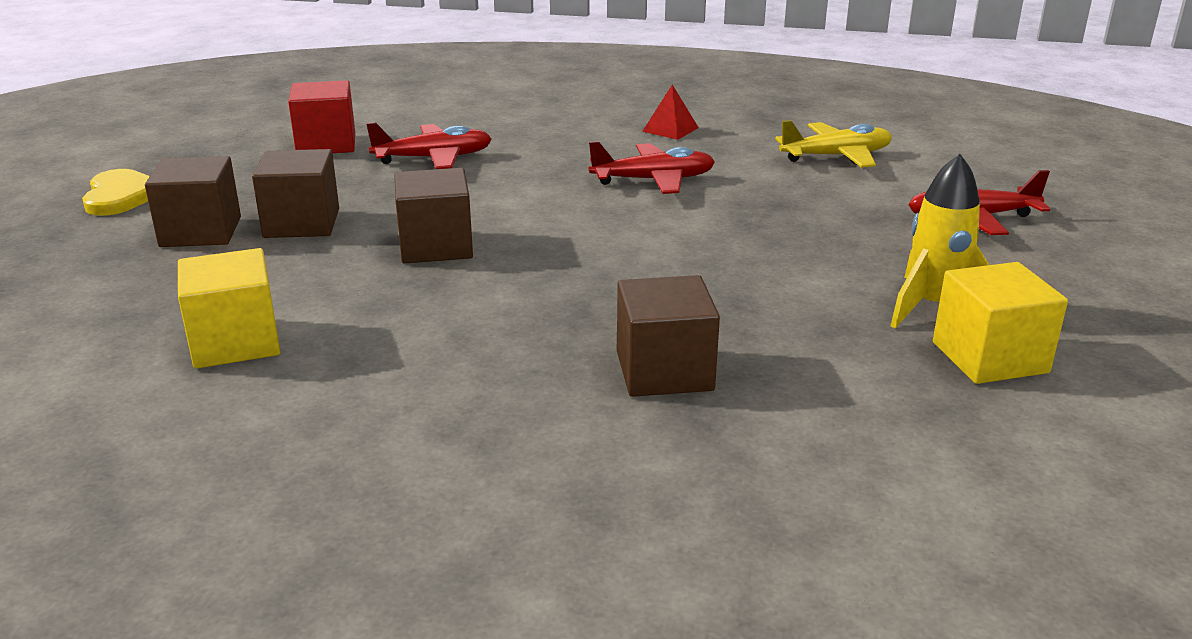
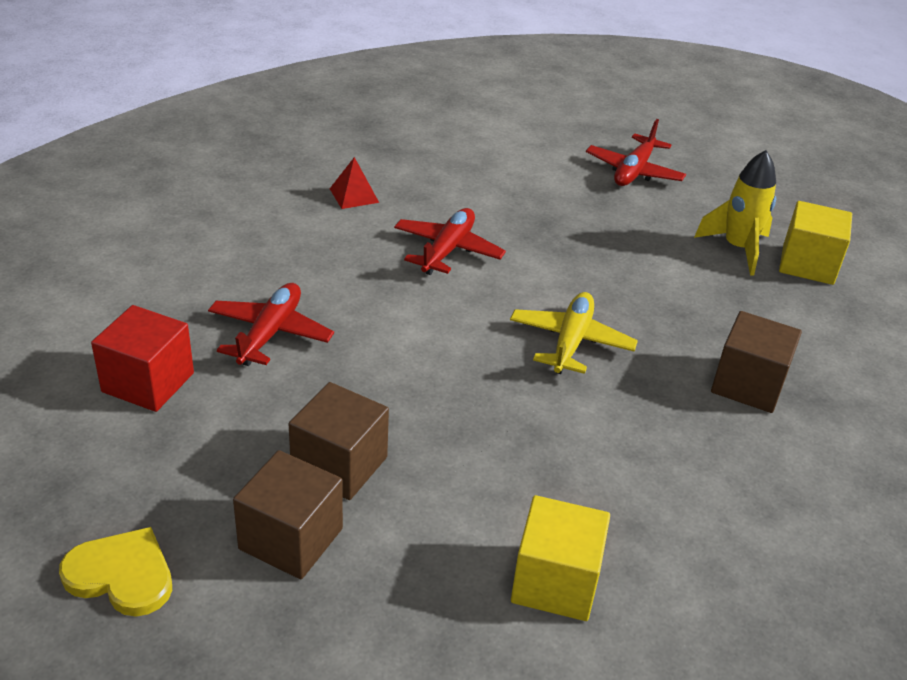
camera: 60 degrees left, 10 degrees up
(436, 246) = (466, 405): brown cube -> none
(836, 156) = (489, 161): yellow plane -> yellow plane (571, 342)

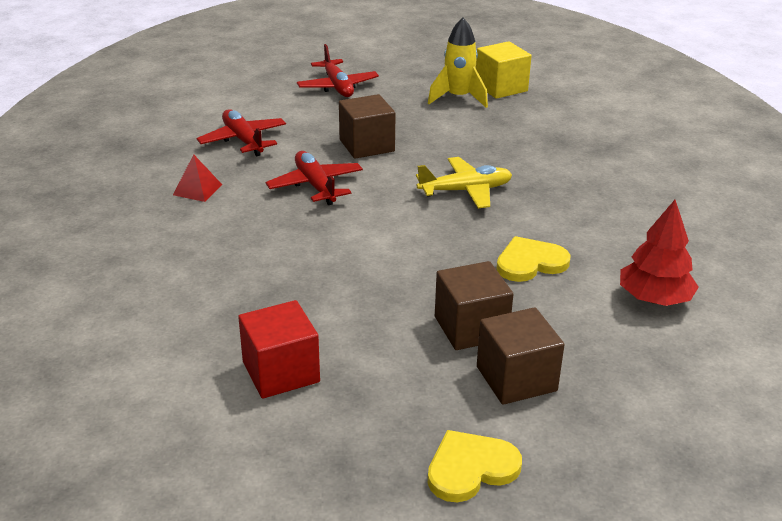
camera: 45 degrees left, 5 degrees down
(270, 333) = (301, 294): red plane -> red plane (243, 140)
(501, 451) = (530, 263): none -> yellow heart
(555, 582) = (654, 299): yellow cube -> red tree
(571, 342) = (465, 191): yellow plane -> yellow plane turned 105 degrees clockwise
(748, 385) = (573, 158): brown cube -> brown cube (366, 145)

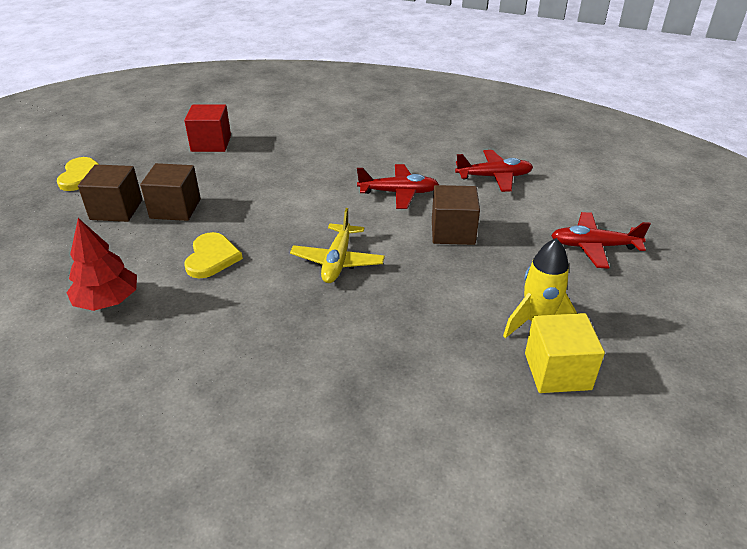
camera: 115 degrees right, 5 degrees up
(197, 189) = (425, 149): red pyramid -> none

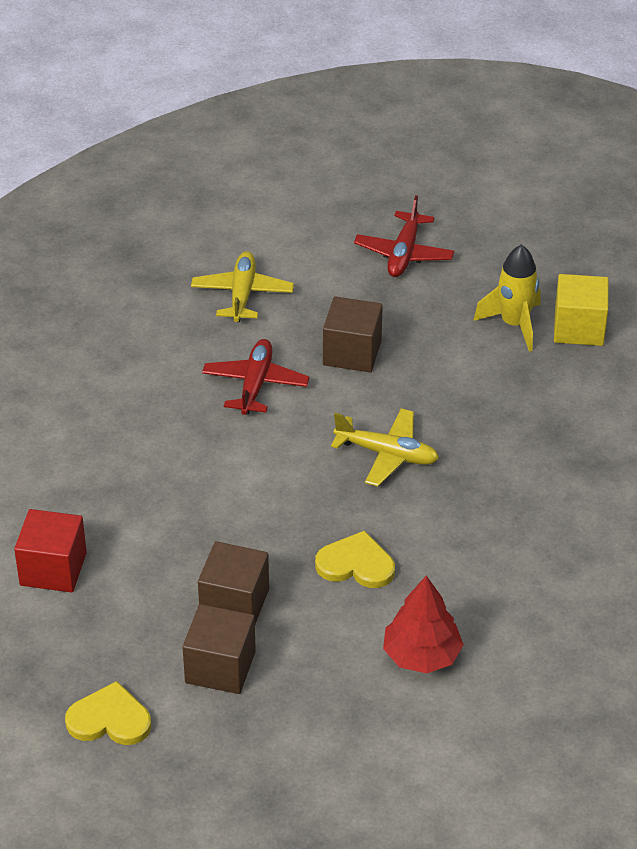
camera: 80 degrees left, 5 degrees up
(494, 177) = (242, 294): red plane -> yellow plane

